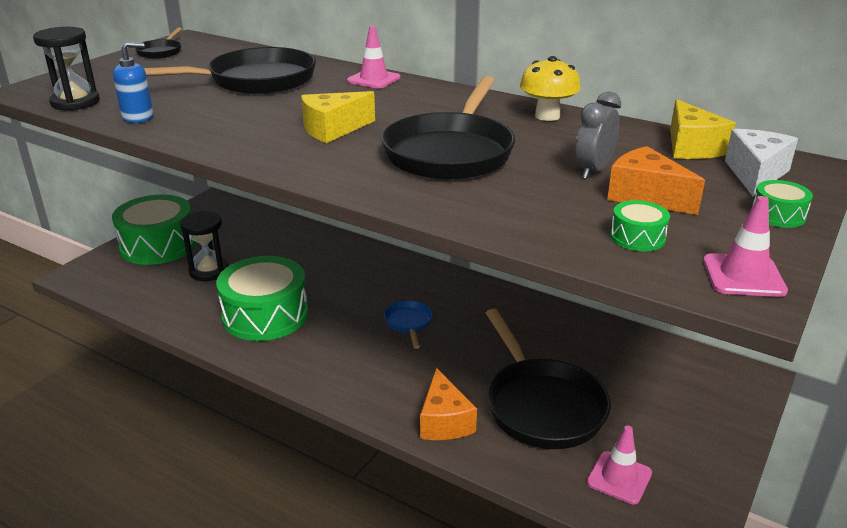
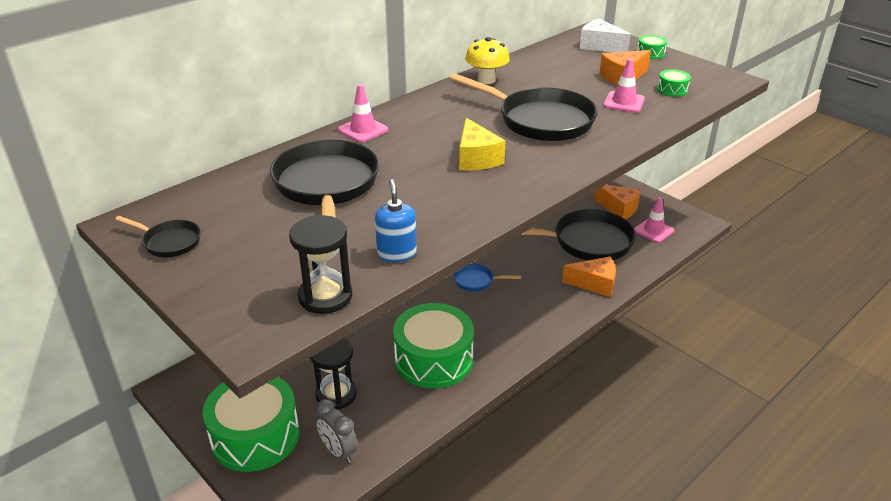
camera: 75 degrees left, 5 degrees up
(593, 171) = (583, 83): grey clock -> grey clock (338, 451)
(656, 432) = (619, 209): none -> orange cheese
(691, 147) = (557, 52): yellow cheese -> none
(743, 276) = (713, 76): pink traffic cone -> pink traffic cone (624, 102)

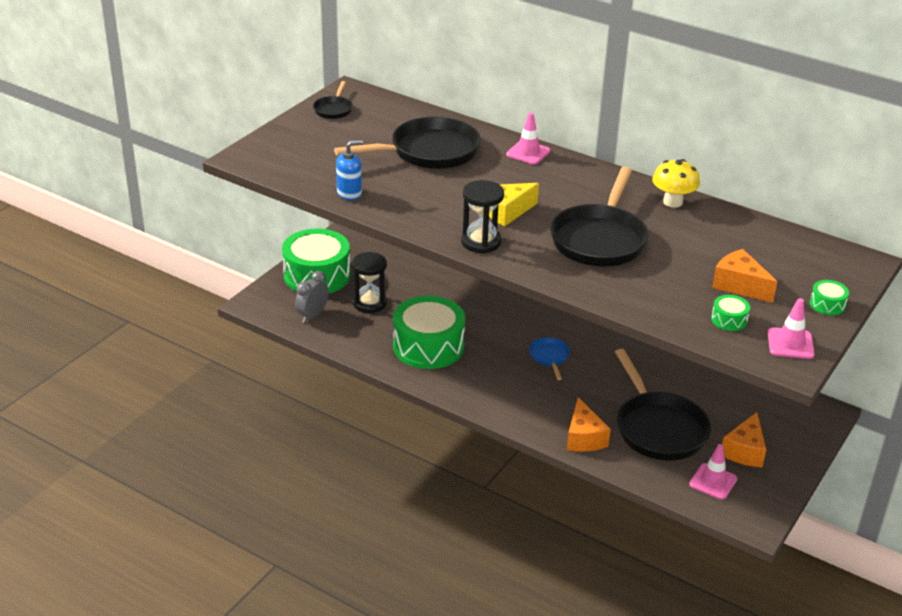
camera: 75 degrees right, 0 degrees up
(325, 296) = (291, 174): black hourglass -> black hourglass (481, 242)
(600, 46) = (821, 267): white cheese -> none
(624, 102) = (673, 287): pink traffic cone -> pink traffic cone (790, 344)

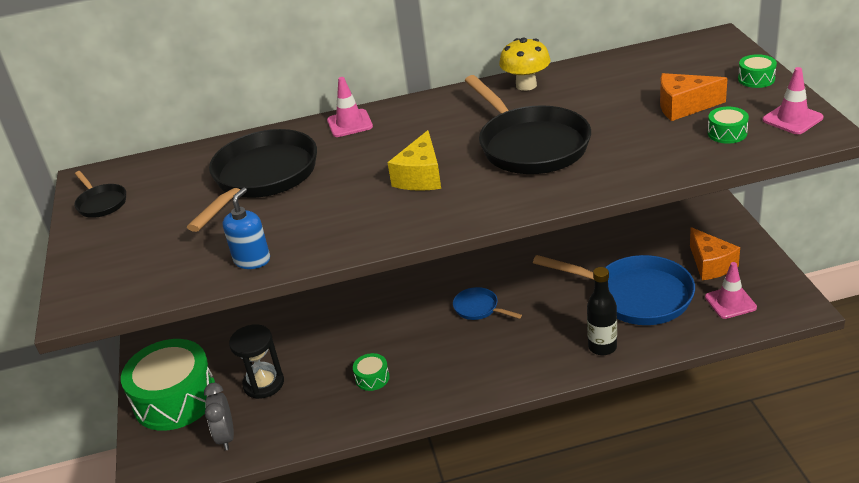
camera: 40 degrees left, 0 degrees up
(428, 346) = (372, 378): green drum -> green drum, size x0.41
(481, 242) = (447, 213): black hourglass -> none
(583, 438) = (602, 347): orange cheese -> black bottle
(658, 428) = (636, 296): black pan -> blue pan

